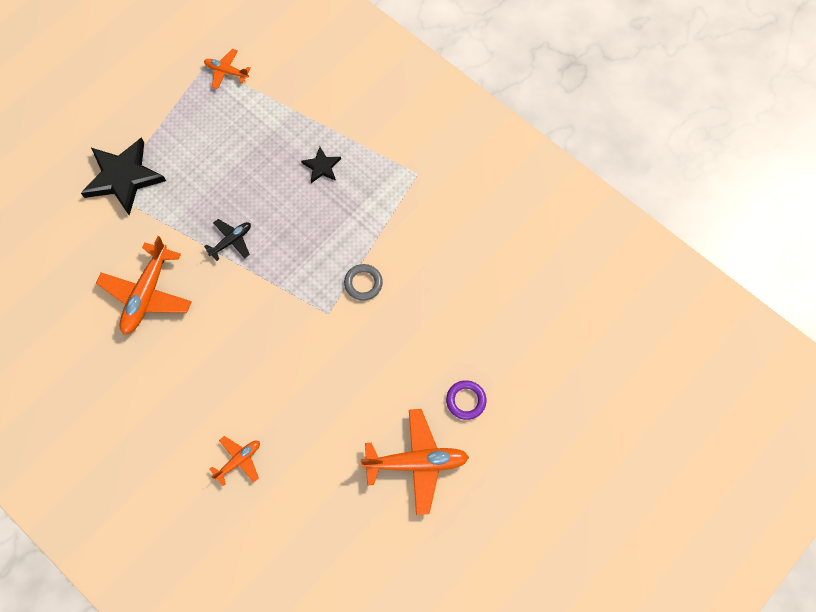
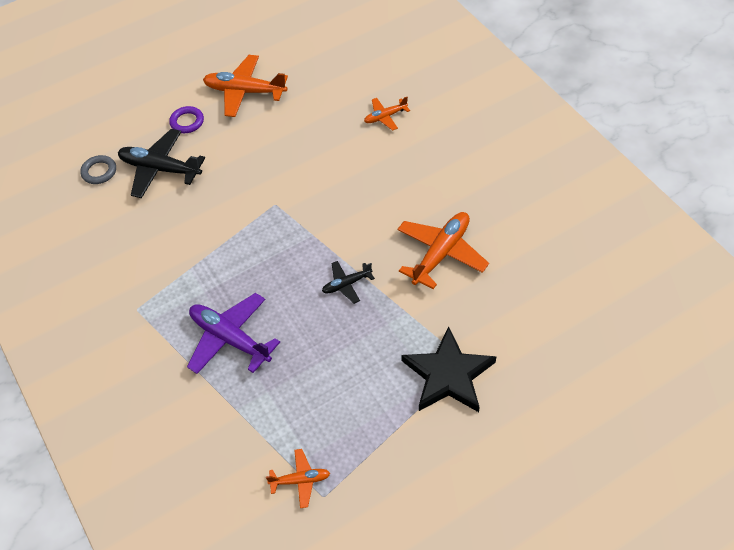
camera: 160 degrees left, 15 degrees down
(226, 71) = (300, 480): orange plane -> orange plane turned 45 degrees counterclockwise
(322, 166) = (230, 338): black star -> purple plane
(363, 283) = (233, 222): grey ring -> grey ring (99, 172)
(466, 329) = (160, 169): none -> black plane

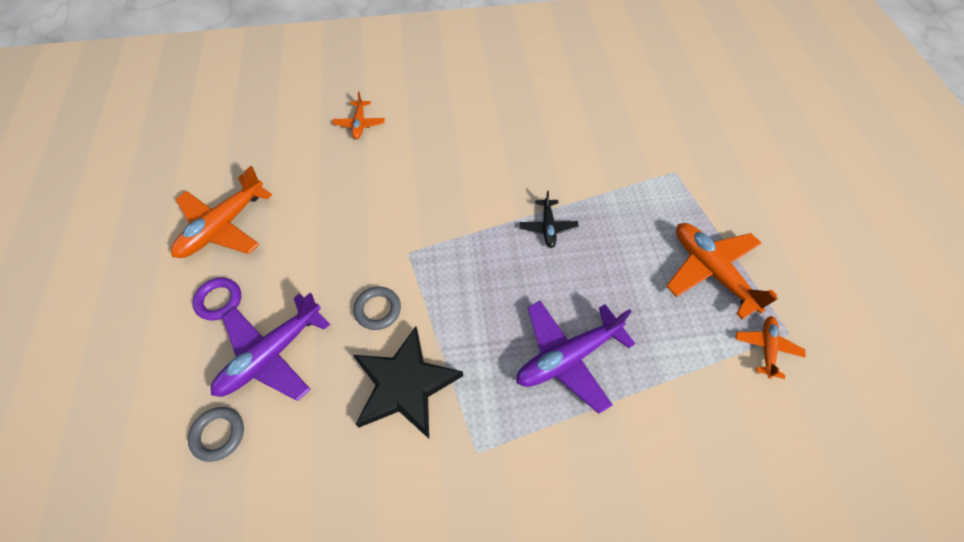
camera: 70 degrees left, 5 degrees up
(160, 169) = (271, 355): black plane -> purple plane
(218, 208) = (378, 310): none -> grey ring
(441, 253) = (549, 145): orange plane -> orange plane (711, 271)
(448, 375) = (683, 189): black star -> black star (405, 385)

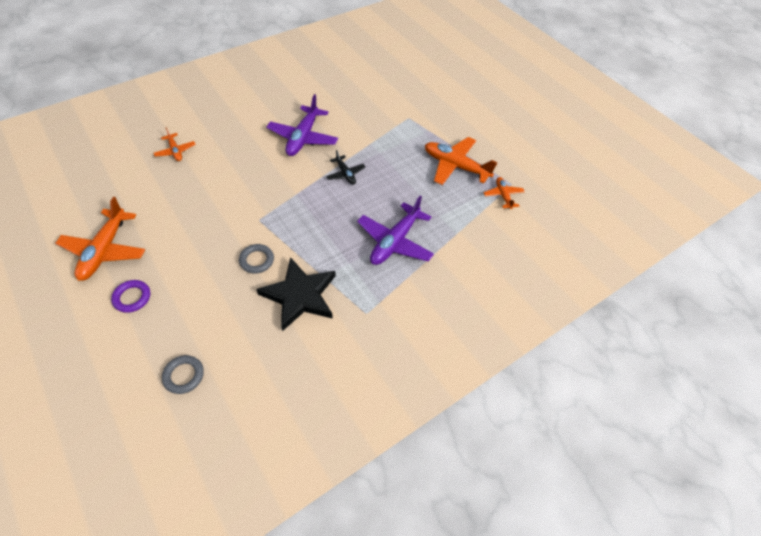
camera: 30 degrees left, 5 degrees down
(271, 355) = (194, 315): purple plane -> purple plane (303, 138)

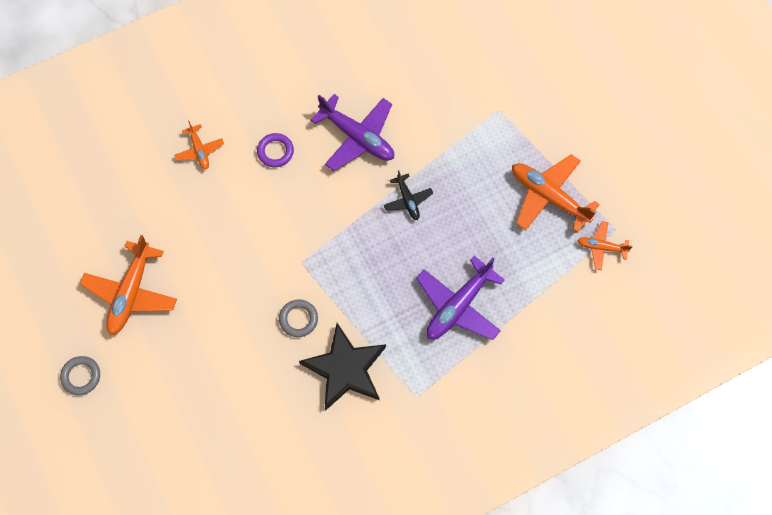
camera: 10 degrees right, 15 degrees up
(132, 297) = (166, 356): purple ring -> purple ring (275, 151)
(184, 375) = (225, 452): grey ring -> grey ring (81, 376)
(303, 138) = (357, 137): purple plane -> purple plane turned 75 degrees counterclockwise
(503, 195) = (601, 247): orange plane -> orange plane turned 75 degrees counterclockwise

